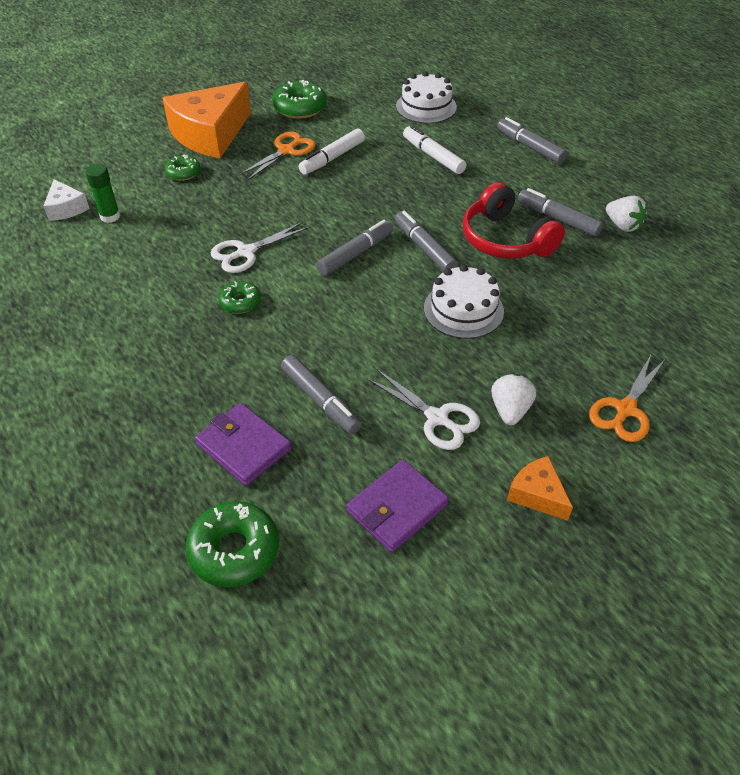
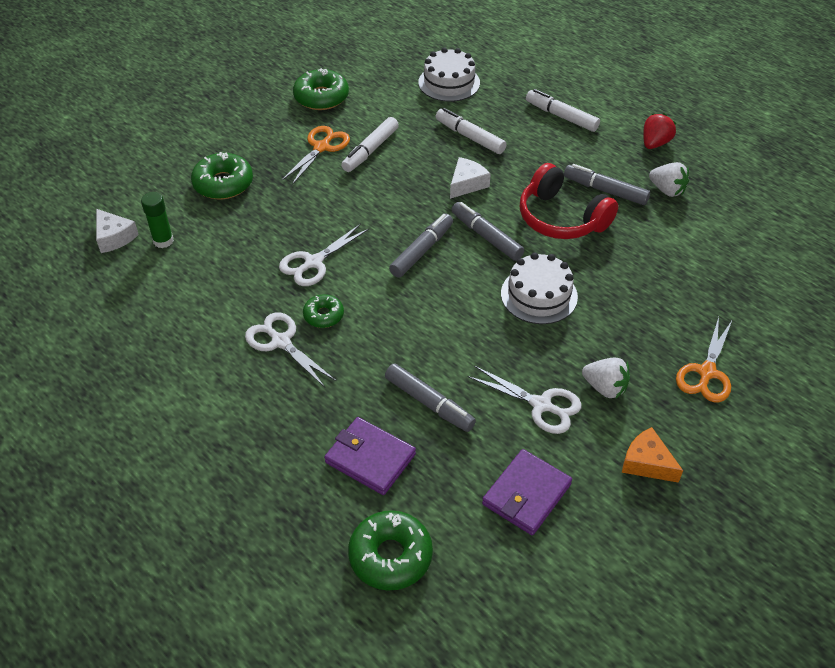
camera: 10 degrees left, 0 degrees up
(183, 173) = (223, 183): green donut -> green donut, size x1.69
(190, 321) = (281, 342): none -> white scissors
(210, 134) = (238, 137): orange cheese -> none
(418, 198) = (467, 184): none -> white cheese
(510, 410) = (605, 388): white strawberry -> white strawberry turned 120 degrees clockwise
(530, 147) = (561, 116): grey marker -> white marker
(620, 181) = (655, 143): none -> red strawberry

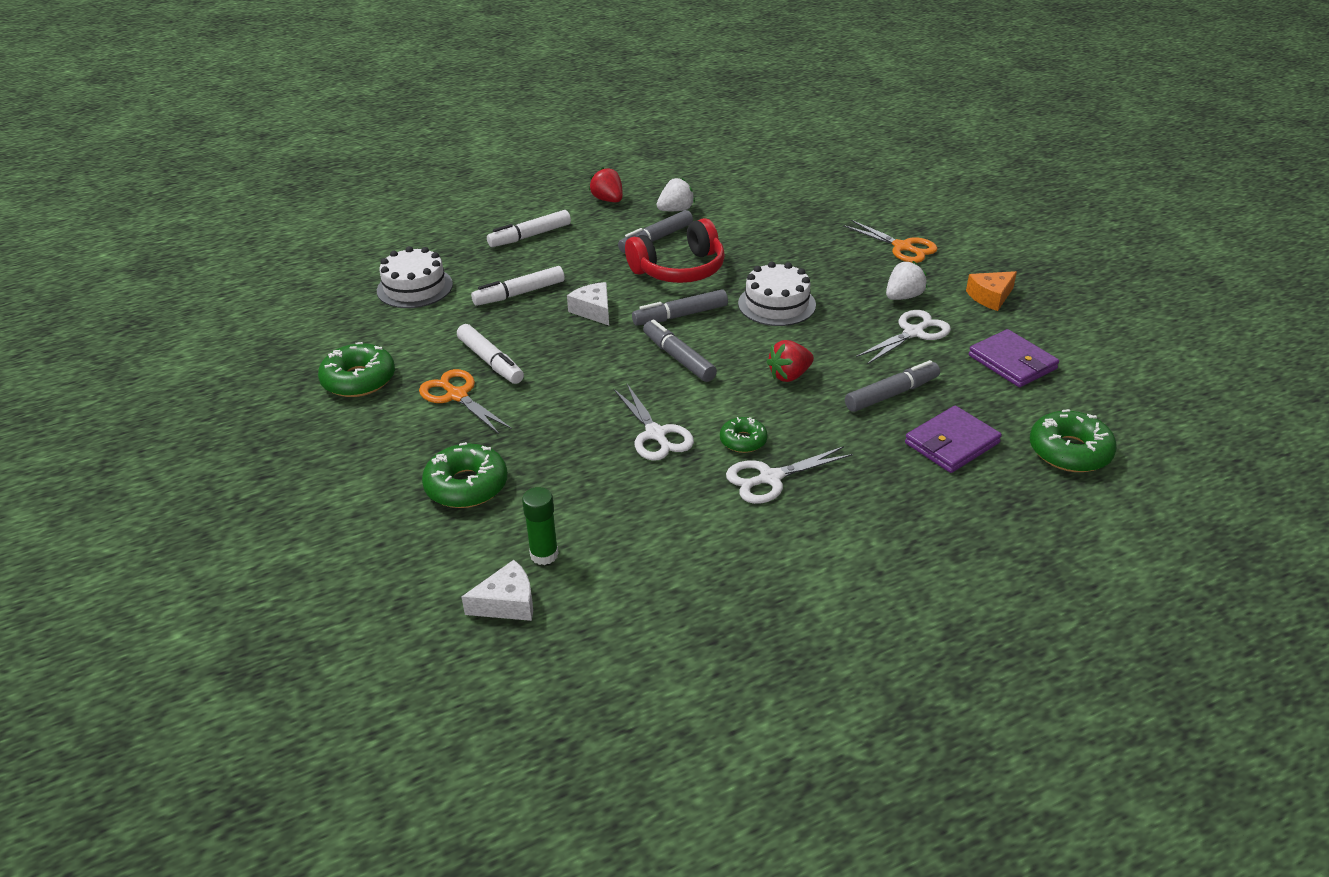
camera: 70 degrees left, 10 degrees down
(427, 326) = (789, 375): none -> red strawberry

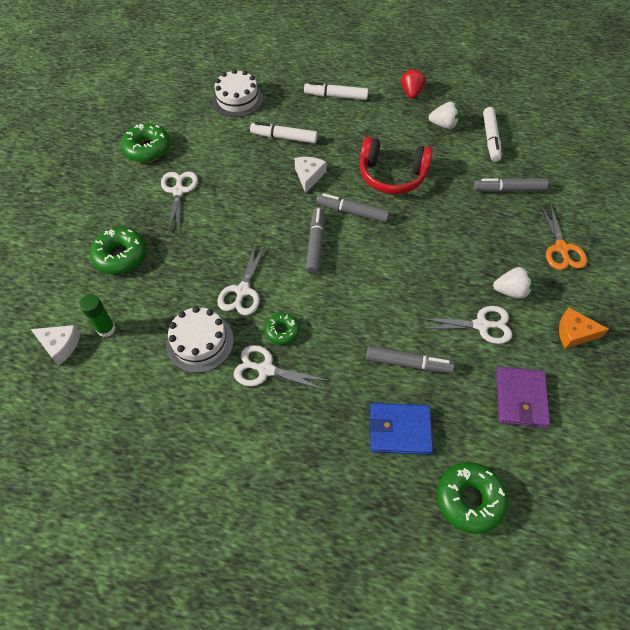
camera: 40 degrees right, 20 degrees up
(457, 395) = (178, 191): orange scissors -> white scissors
(490, 361) = (218, 178): white marker -> white marker (490, 138)
(656, 239) = (405, 142): grey marker -> grey marker (509, 190)
(776, 304) = (419, 241): white cake -> white cake (200, 342)
(789, 375) = (363, 303): red strawberry -> none
(951, 443) = (400, 430): purple wallet -> blue wallet

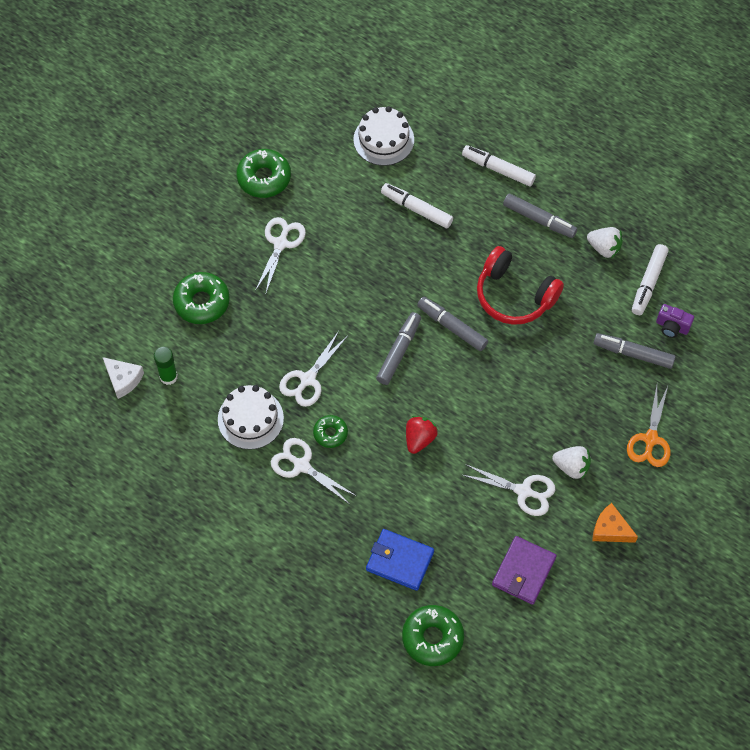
camera: 20 degrees right, 5 degrees up
(309, 176) = (424, 268): white cheese -> none
(408, 363) = (435, 504): grey marker -> grey marker (539, 219)
(411, 93) = (588, 191): red strawberry -> red strawberry (419, 439)
(526, 162) = (672, 327): none -> purple camera

